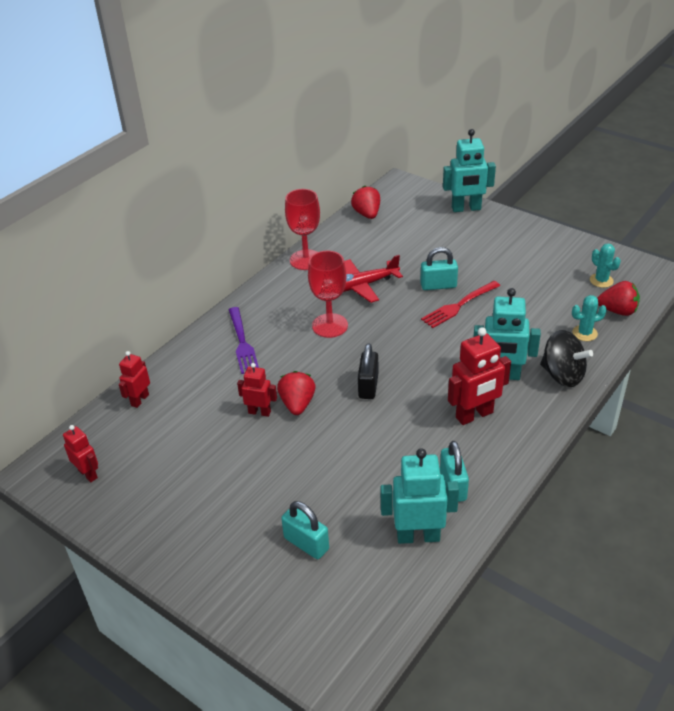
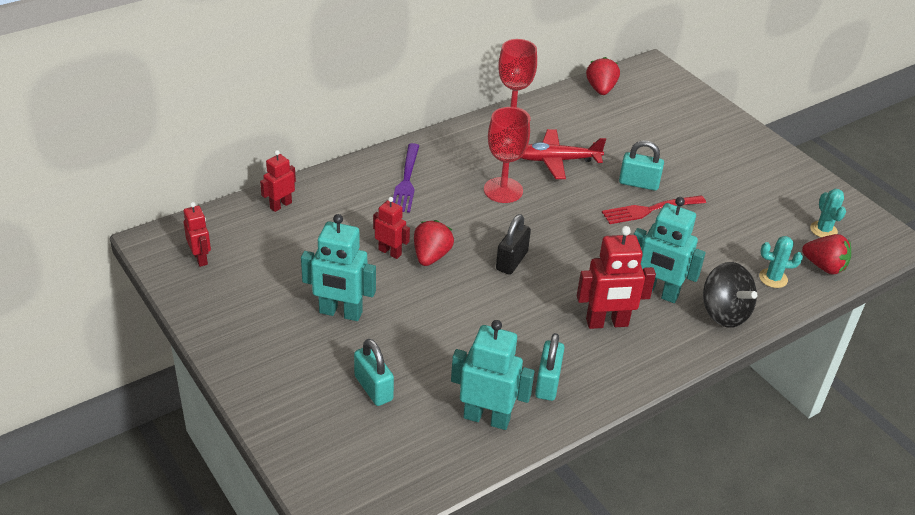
camera: 15 degrees right, 0 degrees up
(466, 209) = (712, 113): turquoise robot -> turquoise robot (340, 313)

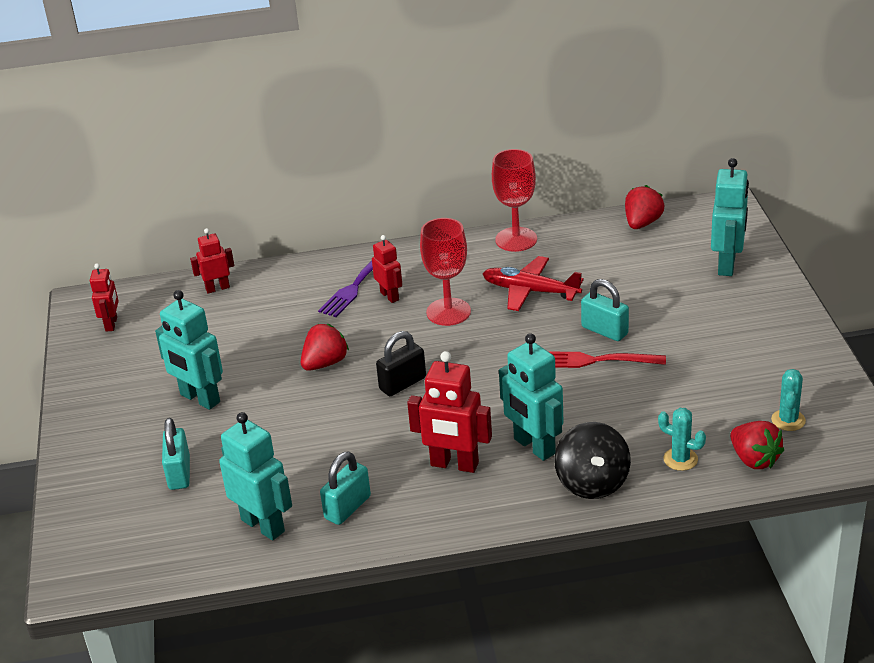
camera: 30 degrees right, 5 degrees down
(390, 252) = (288, 352): red robot -> red robot (390, 296)
(688, 113) = (727, 265): none -> turquoise robot

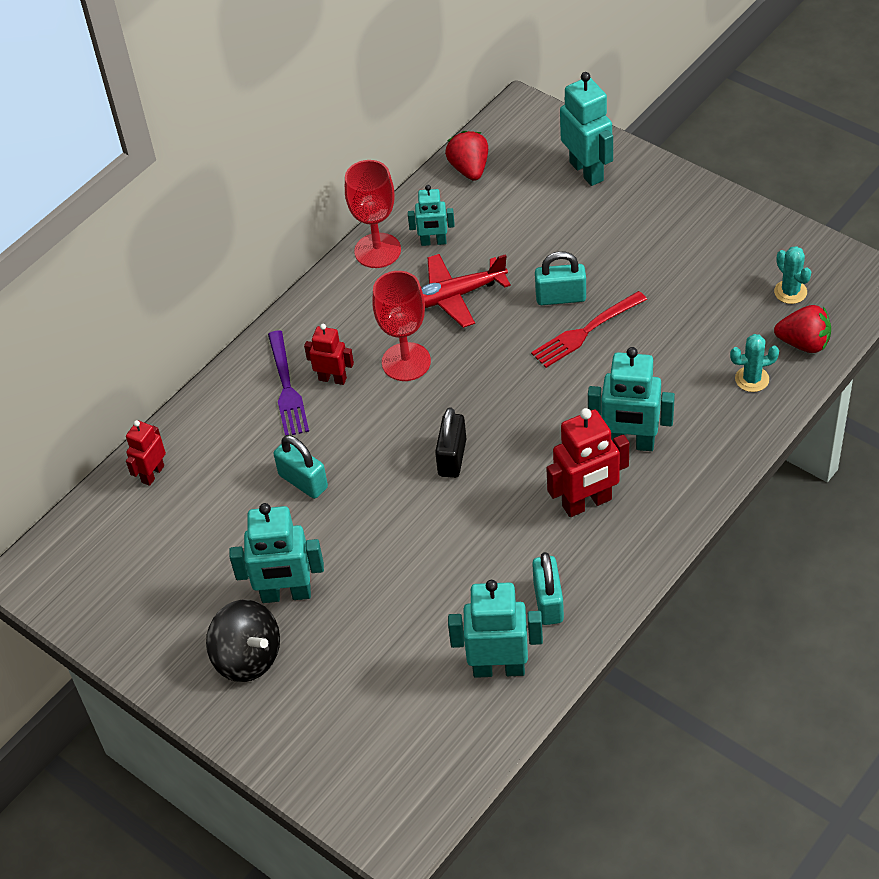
camera: 40 degrees left, 15 degrees up
(111, 324) = (93, 579): red robot -> none
(179, 473) = (362, 675): turquoise padlock -> turquoise padlock (303, 481)
(325, 363) = (358, 483): red strawberry -> none
(560, 253) = (433, 242): none -> turquoise robot
(592, 482) = (711, 444): black spinning top -> black spinning top (248, 657)

